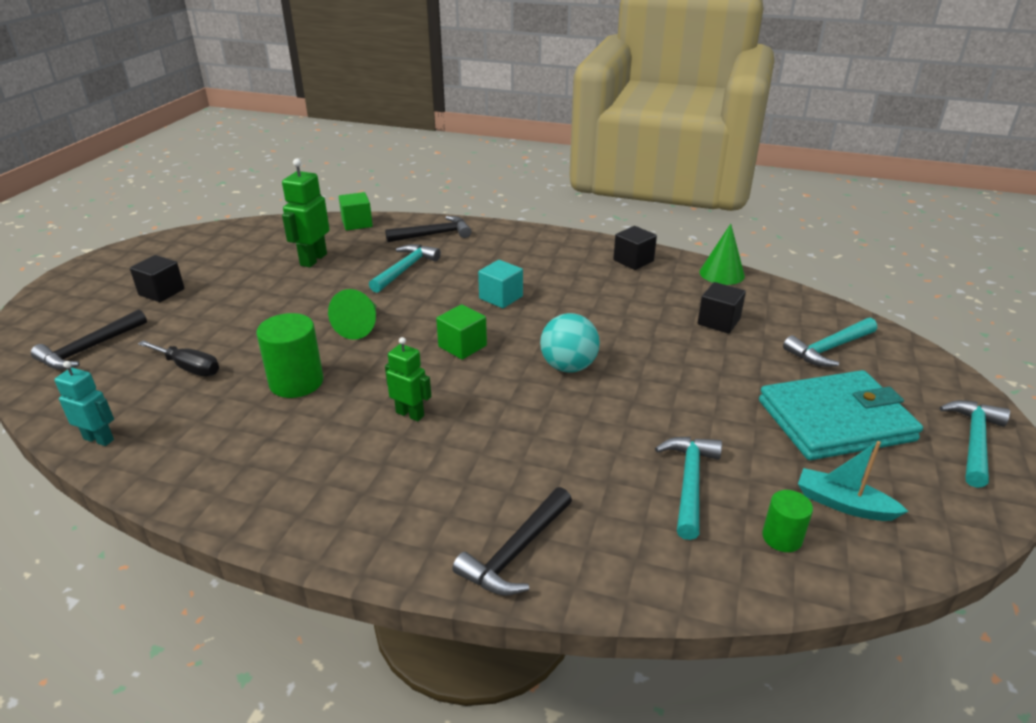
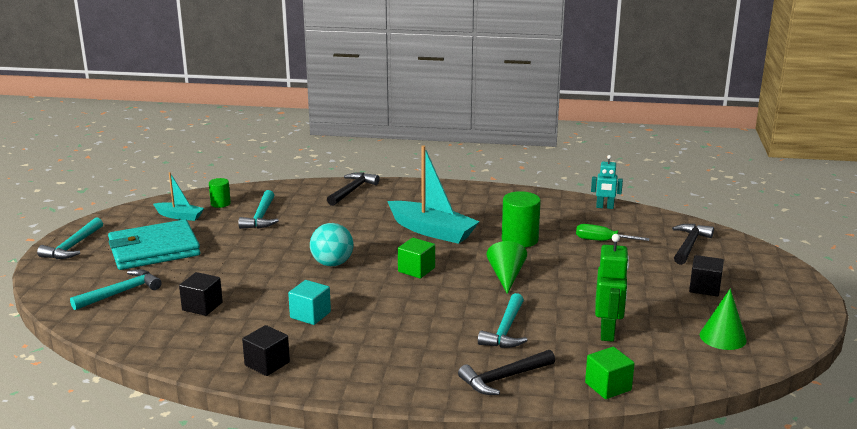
camera: 170 degrees right, 10 degrees down
(189, 368) = (602, 241): black screwdriver -> green screwdriver
(410, 414) = (432, 231): green robot -> turquoise boat
(501, 297) = (399, 310): turquoise cube -> turquoise cube (310, 315)
(722, 273) = (175, 356): green cone -> green cone (723, 337)

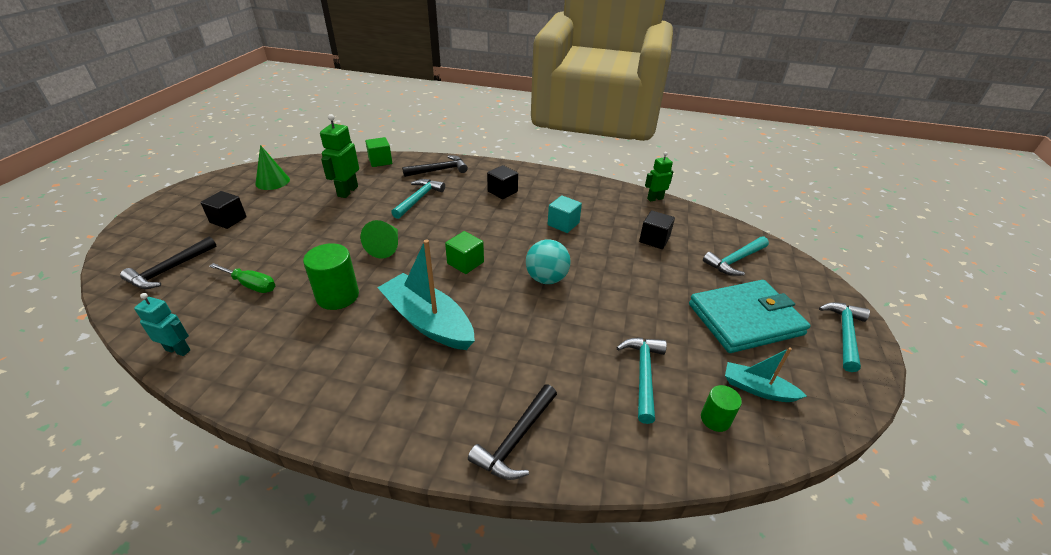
camera: 175 degrees left, 15 degrees up
(171, 360) = (655, 198): none -> green robot
(267, 364) = (588, 191): black cube -> black cube (502, 191)

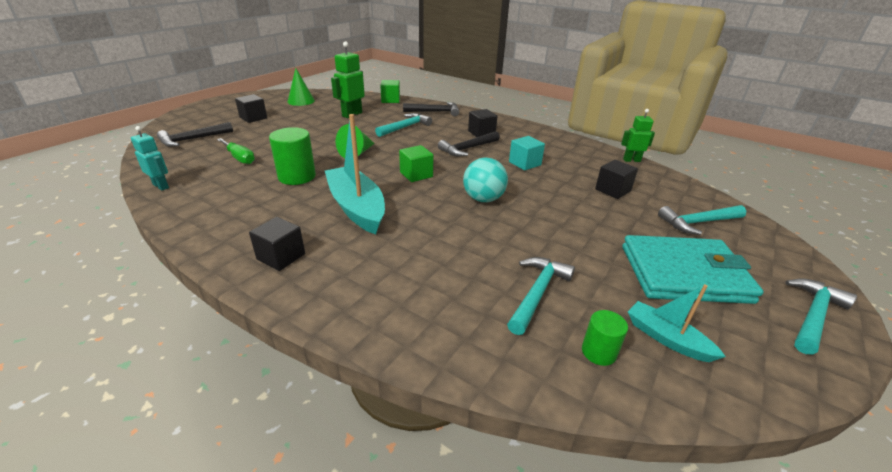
camera: 20 degrees right, 5 degrees down
(385, 405) = (281, 257): none -> black cube
(516, 439) = (376, 311): black hammer -> black hammer (468, 149)

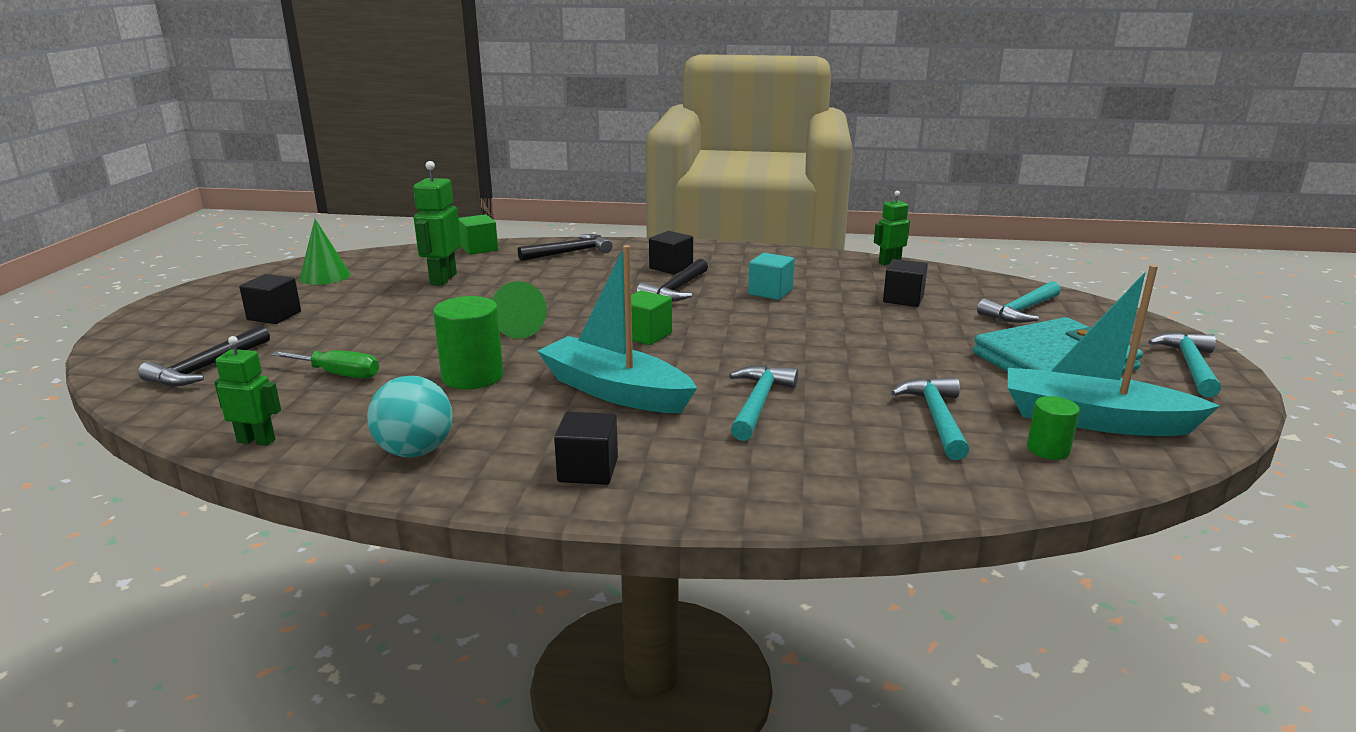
camera: 25 degrees left, 10 degrees down
(161, 186) = (256, 441): turquoise robot -> green robot
(405, 127) = (552, 281): turquoise hammer -> turquoise hammer (758, 403)
(483, 199) = (767, 342): turquoise ball -> turquoise ball (415, 451)
(666, 338) = (1093, 420): turquoise boat -> turquoise boat, size x1.84

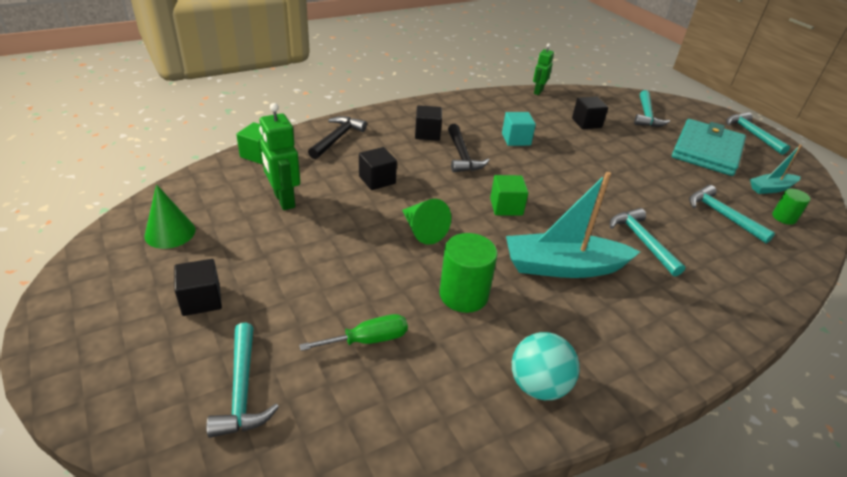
camera: 40 degrees left, 15 degrees up
(207, 368) = (242, 390): black hammer -> turquoise hammer
(256, 441) = (420, 442): green robot -> none
(588, 470) = (647, 342): black cube -> black cube (377, 180)
(1093, 420) = (771, 188): turquoise boat -> turquoise boat, size x0.54

